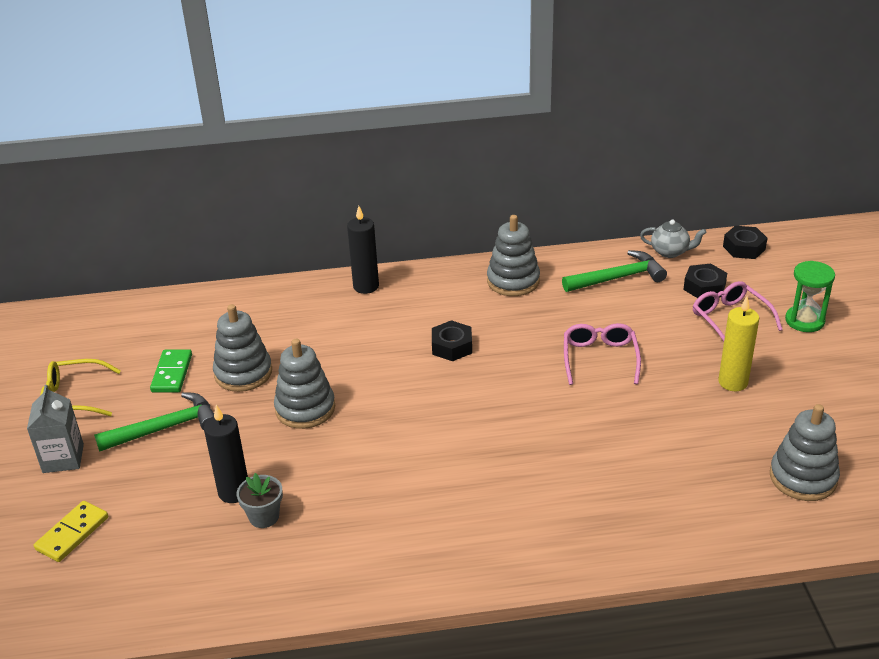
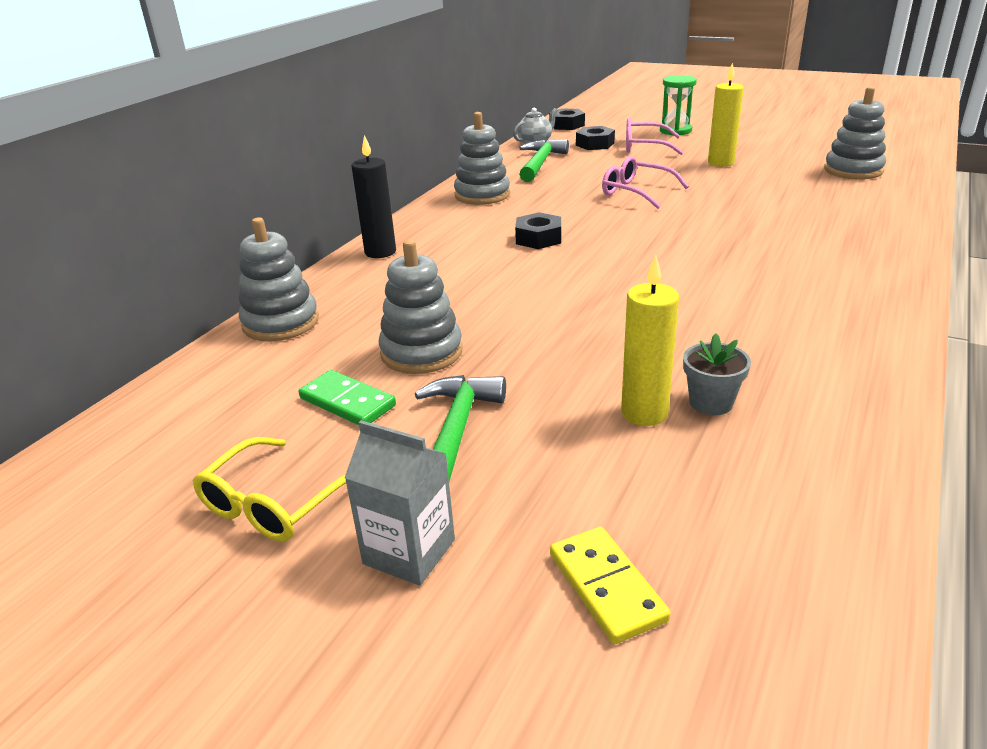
camera: 55 degrees left, 5 degrees down
(234, 492) = (644, 413): black candle -> yellow candle
(305, 408) = (539, 330): grey stacking toy -> grey stacking toy (281, 323)

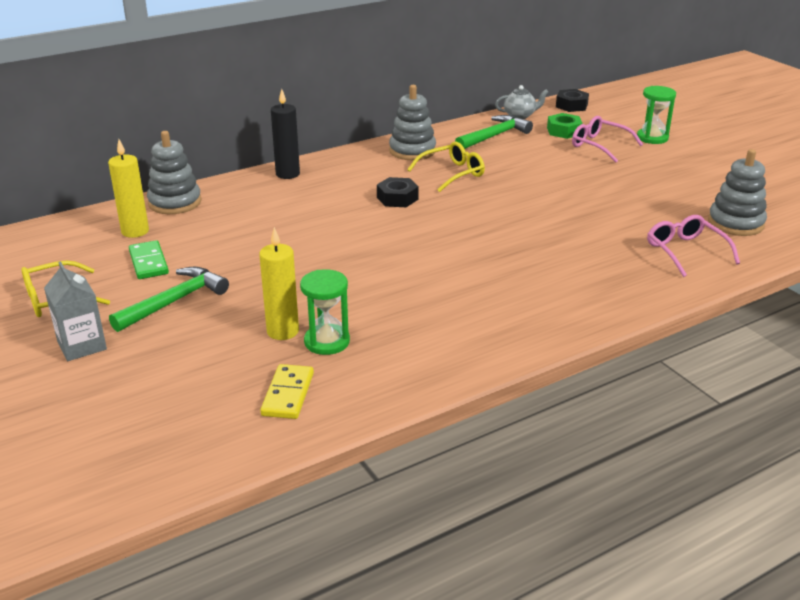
camera: 30 degrees right, 0 degrees up
(421, 352) = (221, 249): grey stacking toy -> none
(555, 202) = (452, 173): none -> yellow glasses
(595, 144) = (563, 131): black nut -> green nut
(606, 587) = (138, 399): yellow domino -> yellow domino (287, 394)
(636, 192) = (524, 184): pink glasses -> pink glasses (685, 251)
(711, 403) = (327, 342): grey flower pot -> green hourglass
(720, 163) = (635, 180): yellow candle -> yellow candle (135, 231)

